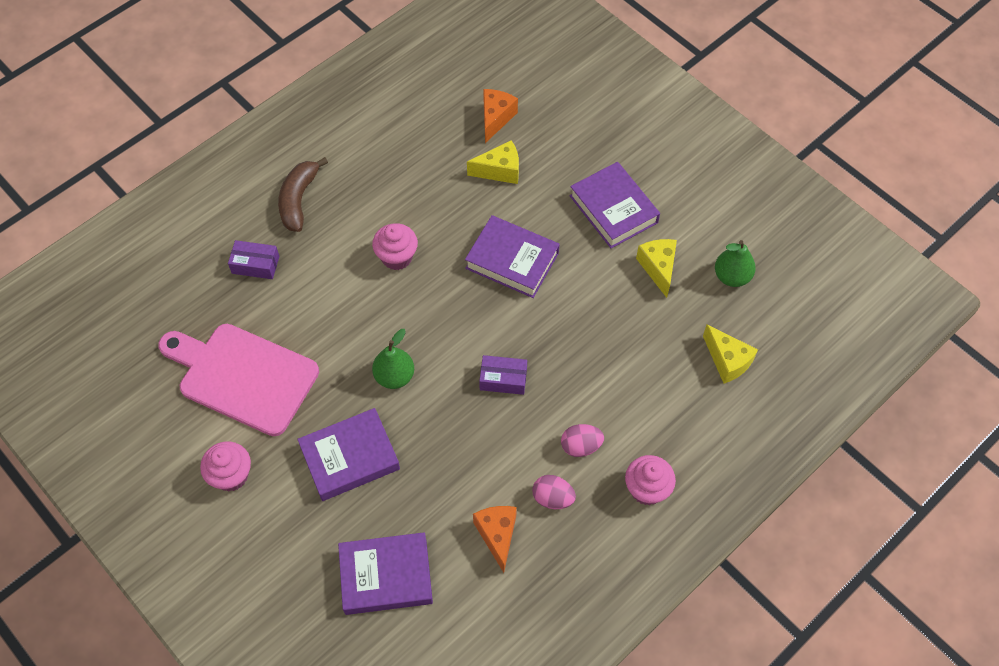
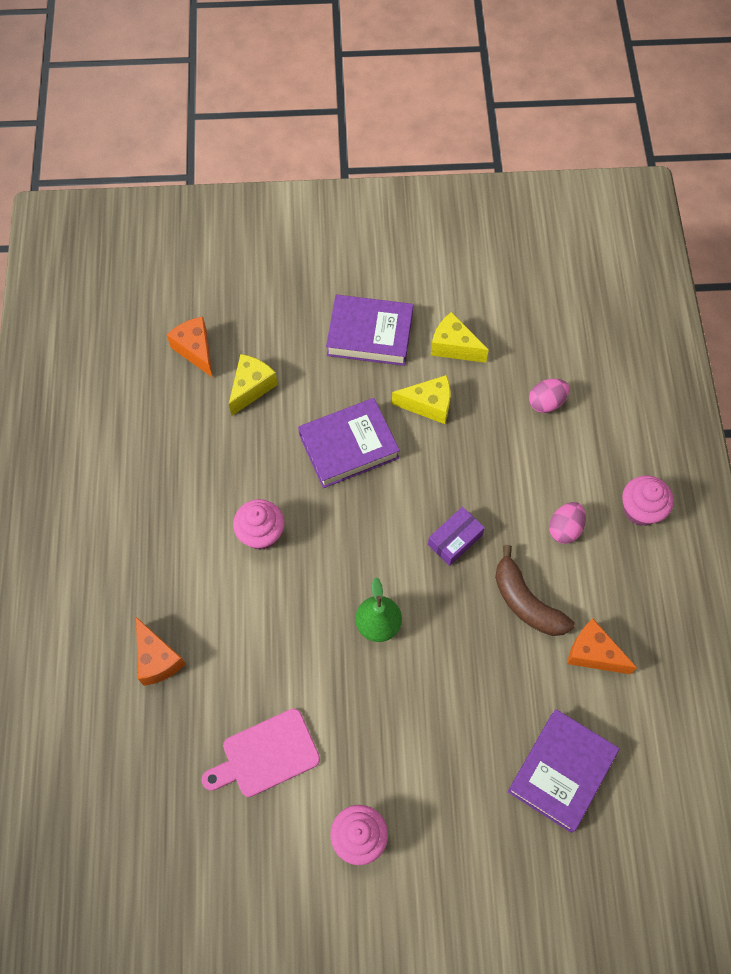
camera: 50 degrees left, 5 degrees up
(242, 376) = (266, 755): pink cutting board -> pink cutting board, size x0.61
(255, 265) = (157, 659): purple box -> orange cheese
(299, 200) = (123, 571): brown banana -> brown banana (526, 602)
(350, 458) = (426, 720): purple book -> none
(552, 498) = (593, 585): pink egg -> pink egg (546, 402)
(727, 361) = (577, 366): yellow cheese -> yellow cheese (428, 405)
(732, 276) = (507, 303): green pear -> none

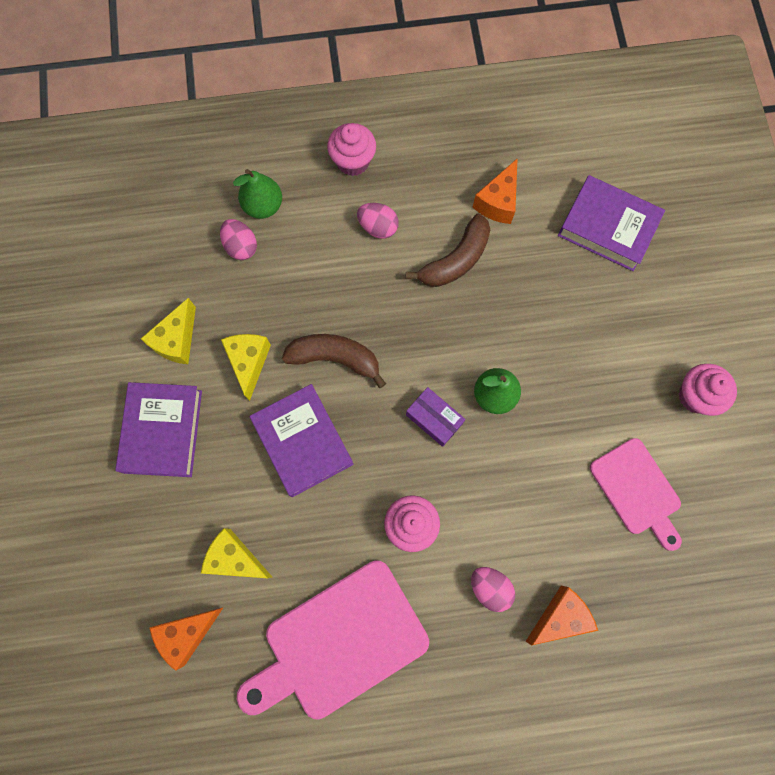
camera: 95 degrees left, 10 degrees up
(168, 465) = (339, 642): none -> pink cutting board
(193, 598) = (490, 588): none -> pink egg
(427, 479) = (335, 358): none -> brown banana
(455, 540) = (399, 327): purple box -> purple box (434, 419)
(589, 424) = (263, 206): none -> green pear

